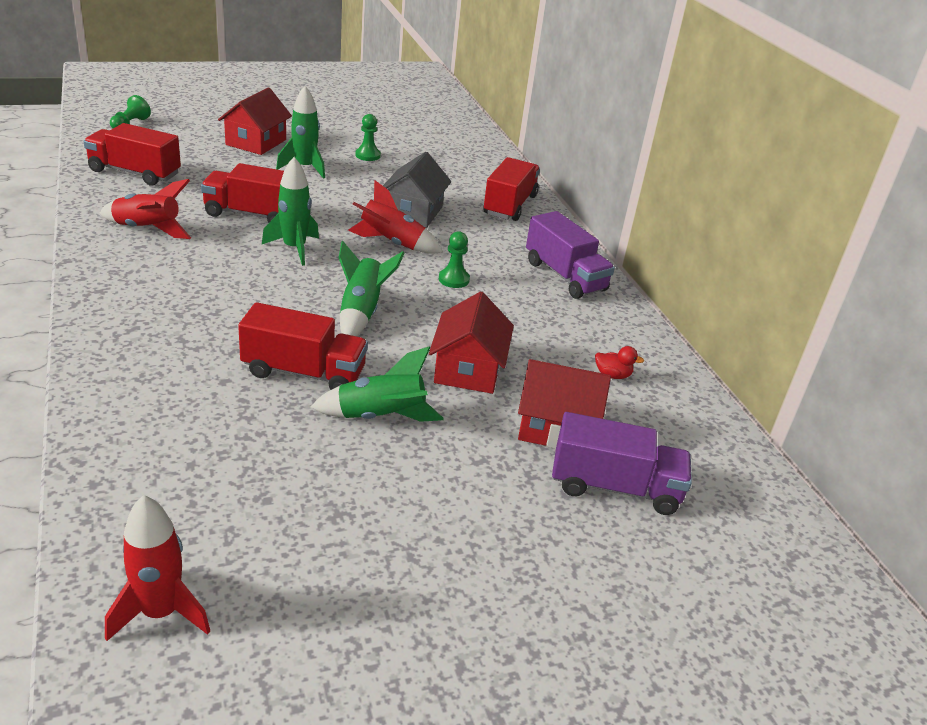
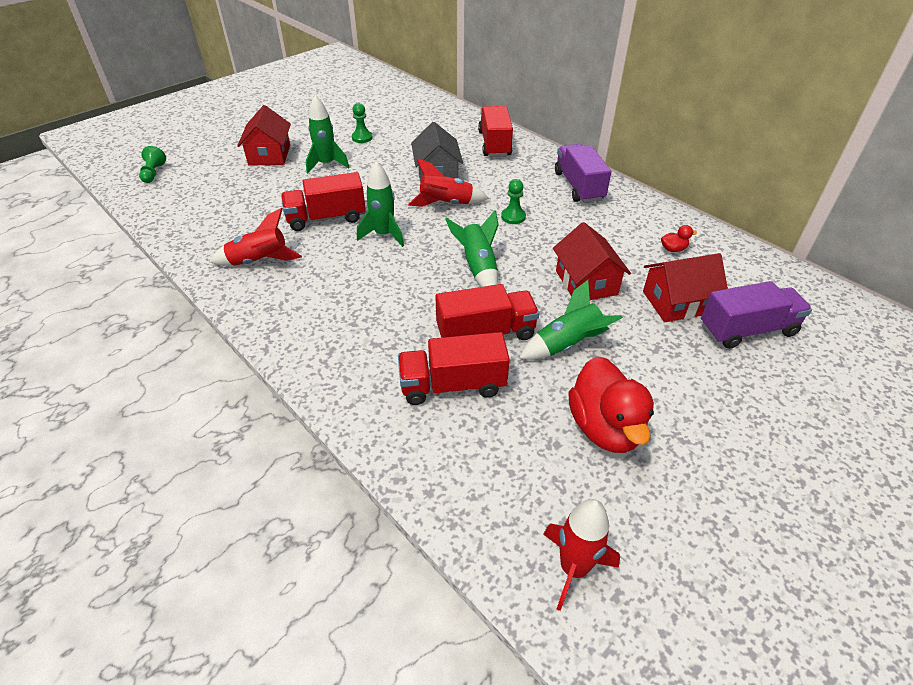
camera: 20 degrees left, 10 degrees up
(134, 173) = (200, 215): red truck -> red truck (452, 385)
(336, 507) = (605, 427): none -> red duck
(565, 276) = (578, 186): purple truck -> purple truck turned 135 degrees counterclockwise

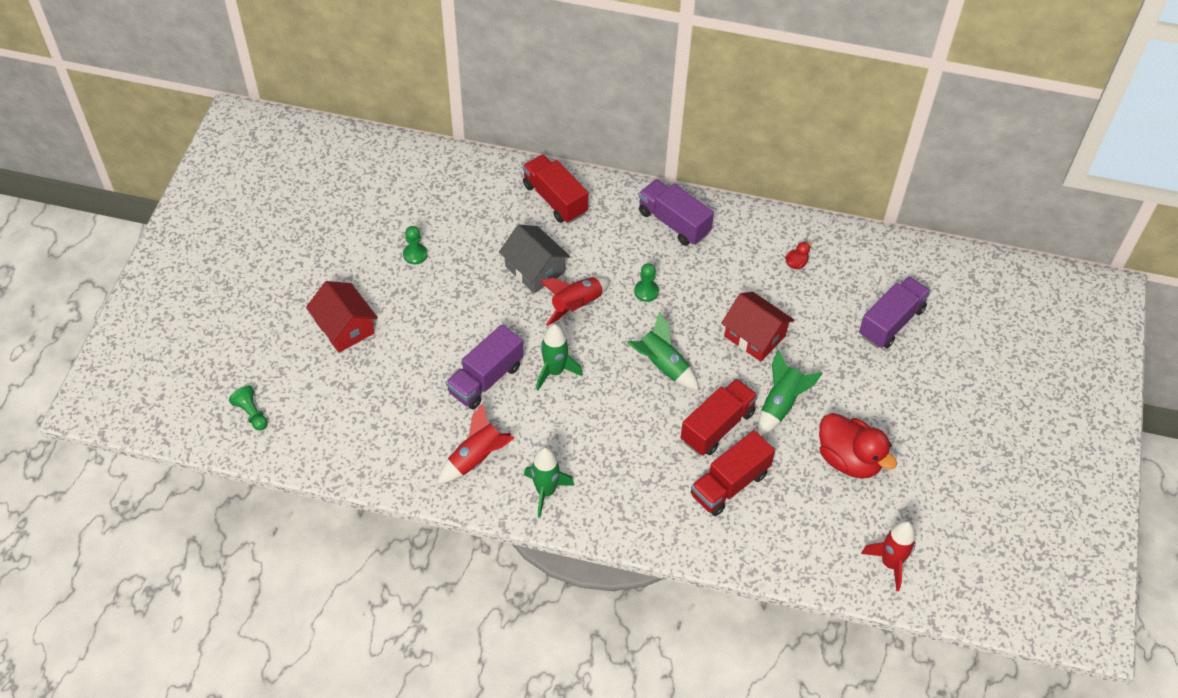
camera: 35 degrees left, 10 degrees up
(326, 218) = (485, 379): red truck -> purple truck
(327, 164) = (417, 311): green rocket -> green rocket (545, 491)
(677, 302) = (830, 321): red house -> none

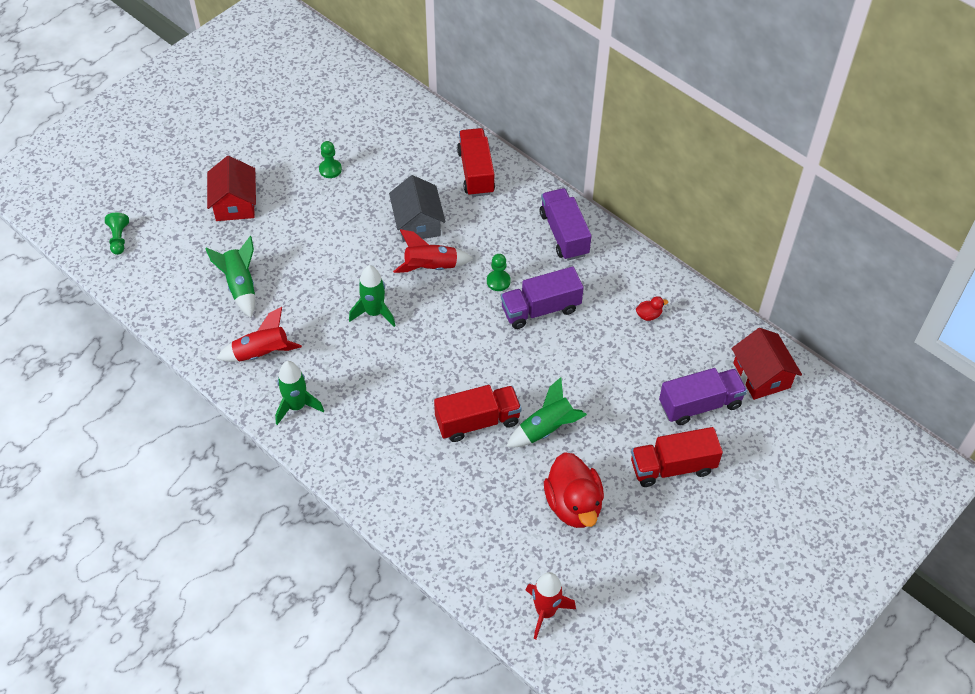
camera: 30 degrees right, 0 degrees up
(485, 379) = (314, 293): purple truck -> purple truck (540, 309)
(662, 366) = (467, 349): green rocket -> green rocket (240, 286)
(729, 484) = (453, 474): red truck -> red truck (672, 467)
(754, 336) = (566, 360): red house -> red house (761, 375)

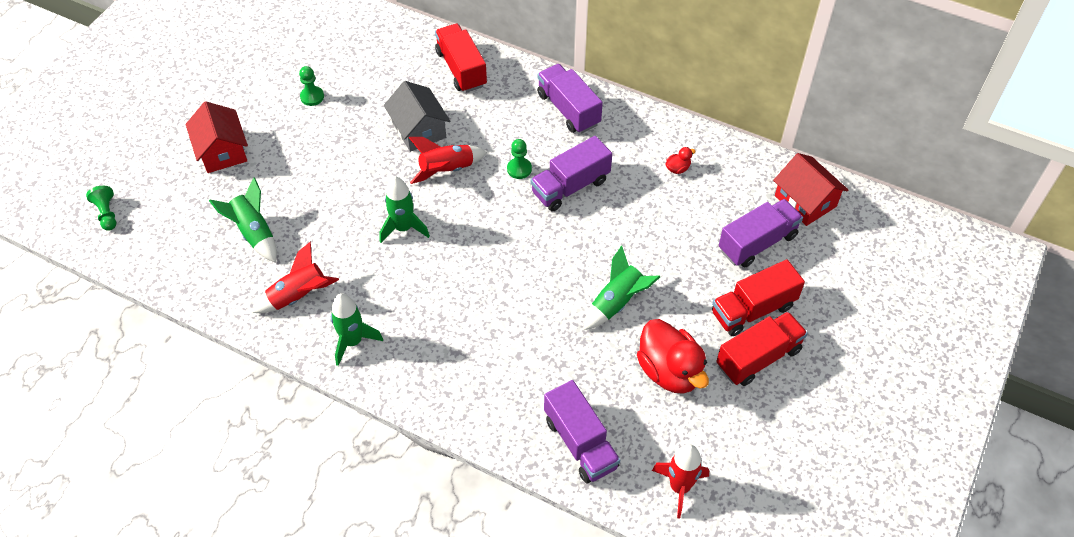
camera: 15 degrees left, 0 degrees up
(469, 549) = (580, 443): none -> purple truck
(477, 421) = (545, 312): red truck -> red truck (758, 358)

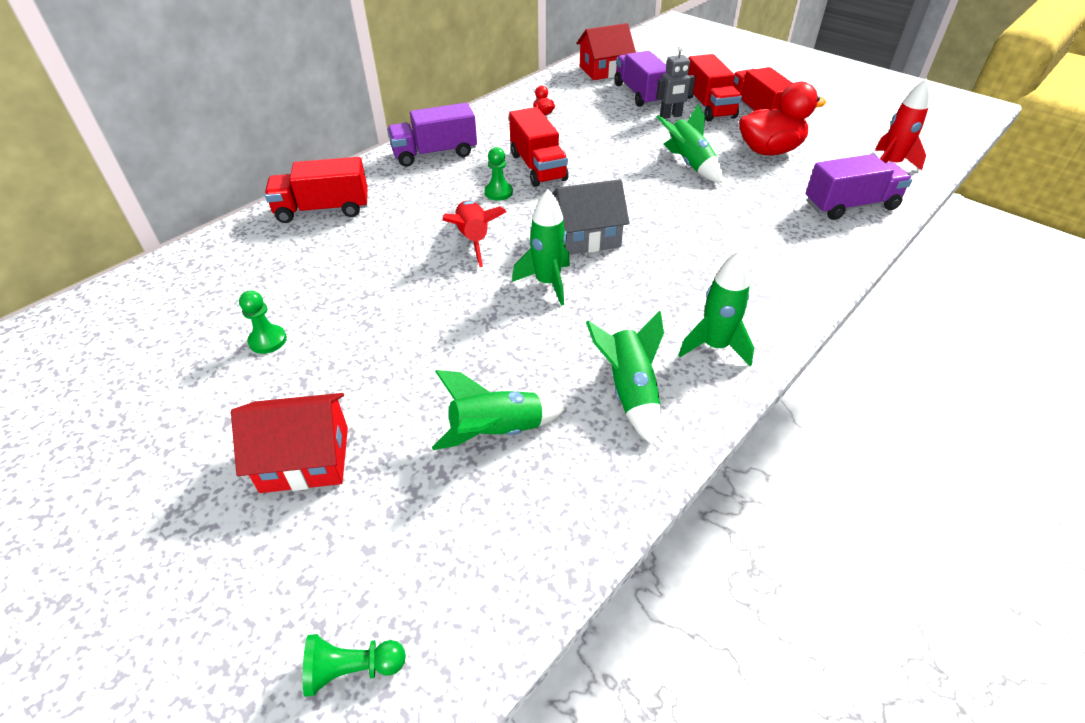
camera: 75 degrees left, 10 degrees down
(298, 296) = (630, 392): red rocket -> green rocket
(419, 129) = (397, 252): grey house -> grey house (586, 236)
(570, 186) = (538, 167): purple truck -> red truck
(715, 276) = (670, 116): none -> grey robot

